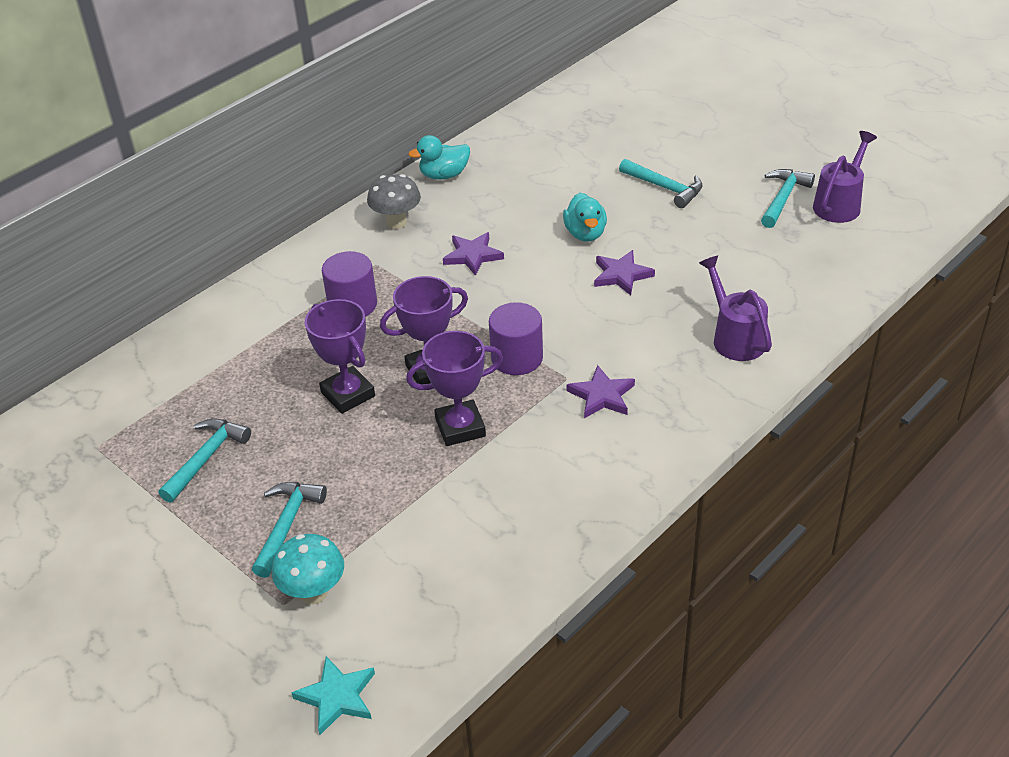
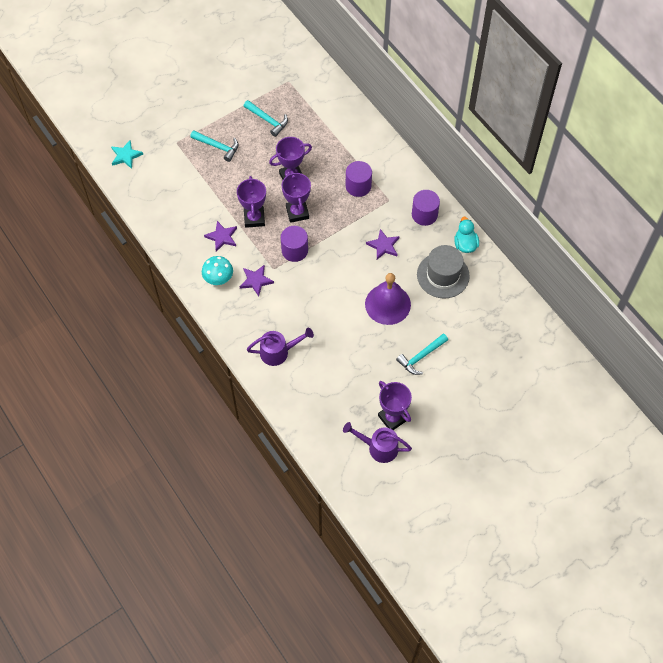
camera: 100 degrees right, 20 degrees up
(313, 593) = (178, 153): turquoise mushroom -> turquoise mushroom (218, 279)
(396, 222) = (424, 214): grey mushroom -> purple cylinder
(509, 188) = (443, 275): none -> grey hat
(585, 234) = (387, 304): turquoise duck -> purple bell
(621, 275) = (345, 313): purple star -> purple star (222, 237)
(783, 198) = (392, 418): turquoise hammer -> purple trophy
(840, 204) = (378, 447): purple watering can -> purple watering can turned 150 degrees clockwise

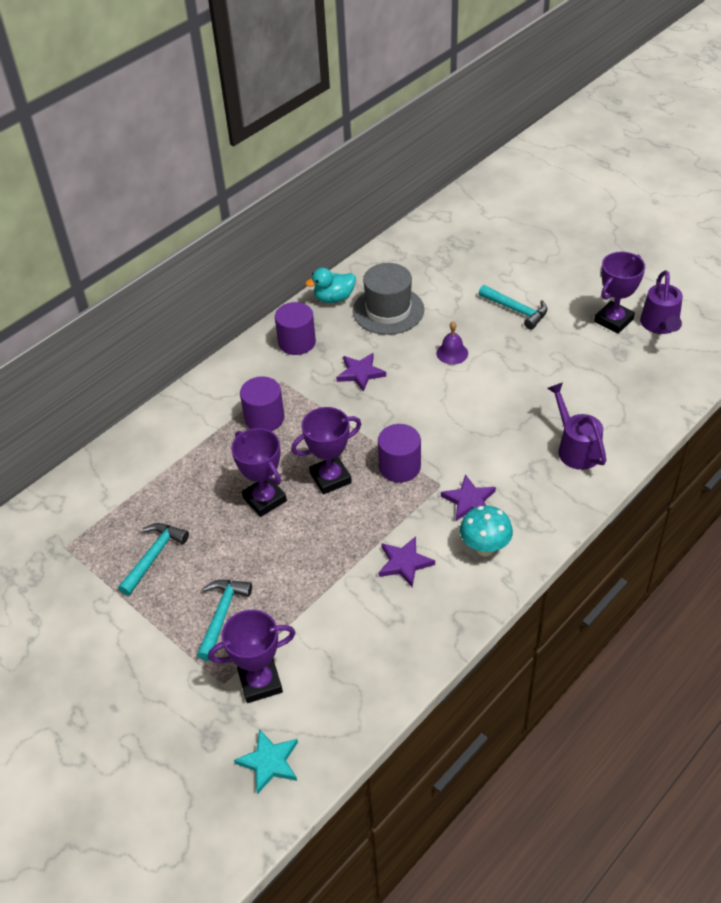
camera: 100 degrees left, 15 degrees down
(254, 218) = (356, 529): purple trophy -> purple trophy (260, 682)
(387, 304) = (452, 353): purple bell -> purple bell, size x0.50

